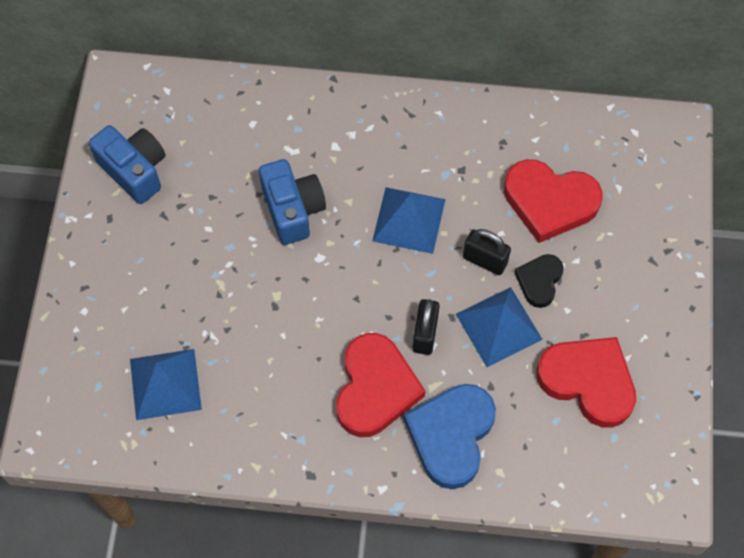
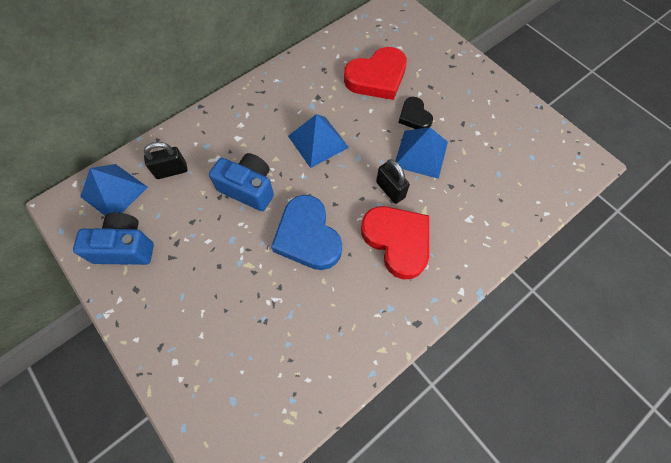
camera: 45 degrees left, 0 degrees up
(165, 384) = (275, 355): blue pyramid -> blue pyramid (114, 191)
(451, 436) = (462, 228): blue heart -> blue heart (307, 236)
(485, 260) = (378, 129): black padlock -> black padlock (171, 171)
(588, 381) = (490, 142): red heart -> none

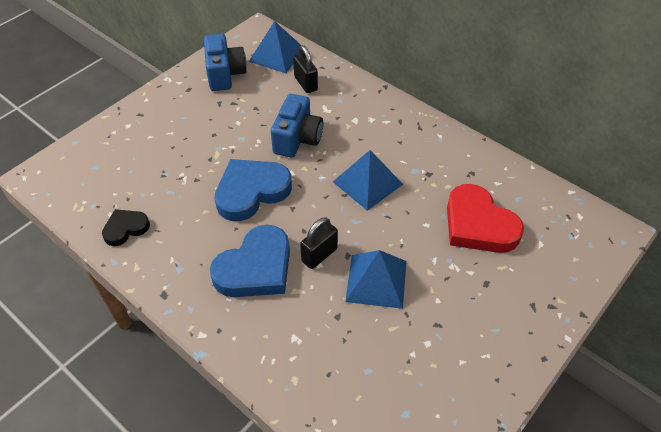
camera: 80 degrees right, 15 degrees down
(397, 241) = (255, 268): red heart -> blue heart
(414, 116) = (431, 269): black heart -> black heart (125, 228)

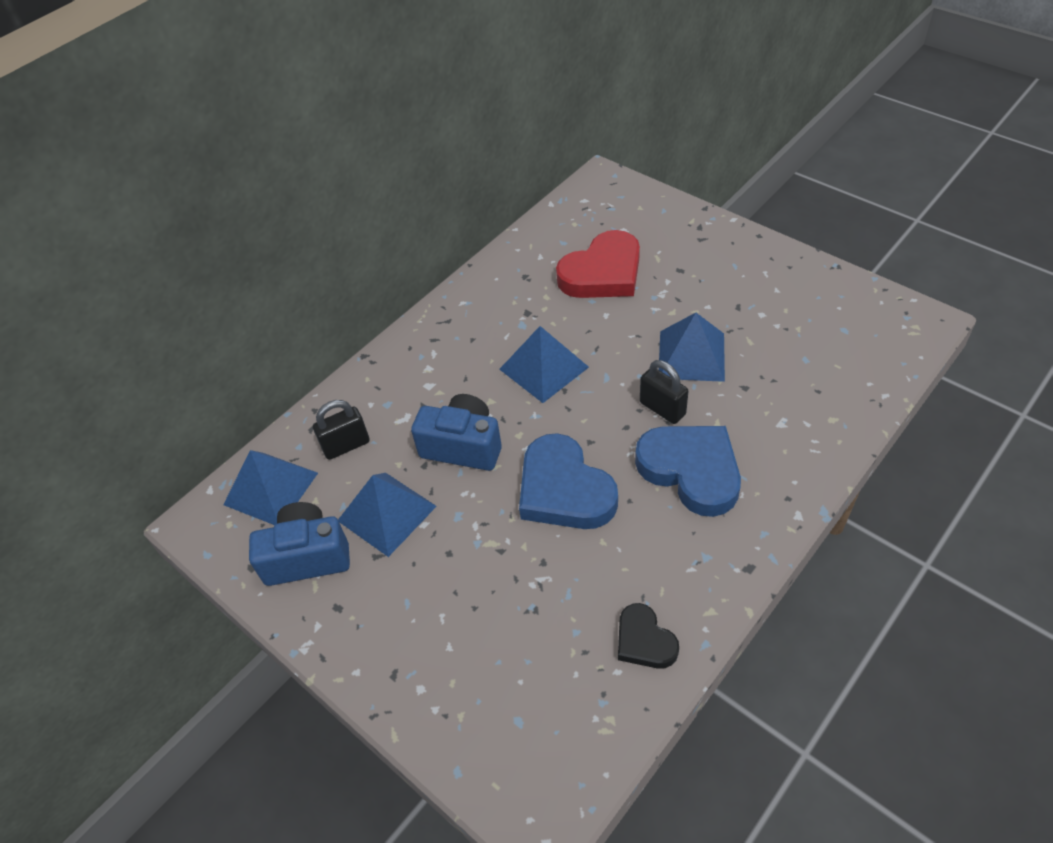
camera: 85 degrees left, 0 degrees up
(249, 105) = (387, 513): none -> blue pyramid

